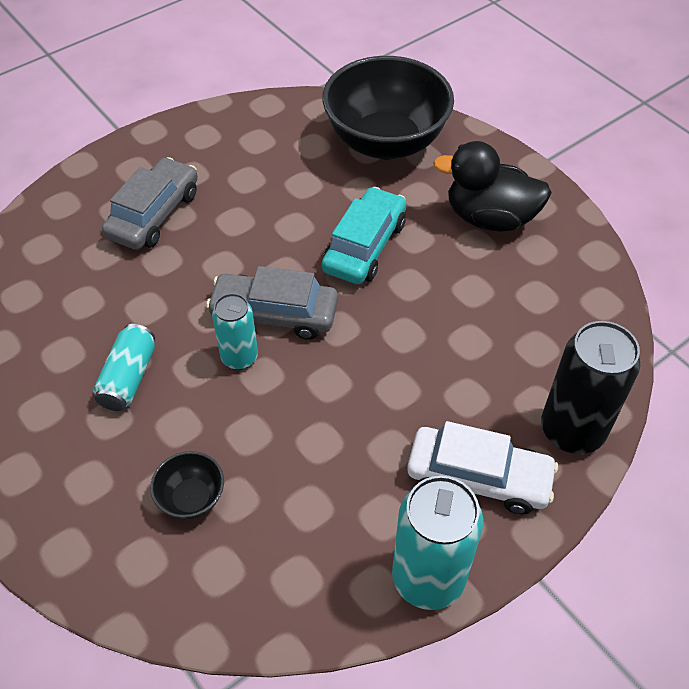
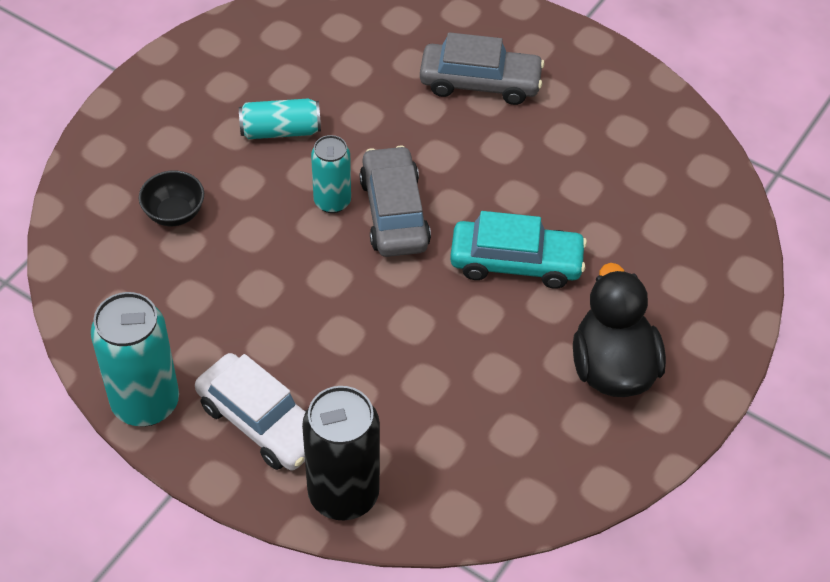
camera: 70 degrees right, 0 degrees up
(385, 142) = (686, 243): black bowl -> none
(478, 477) = (262, 422): white car -> white car turned 45 degrees counterclockwise

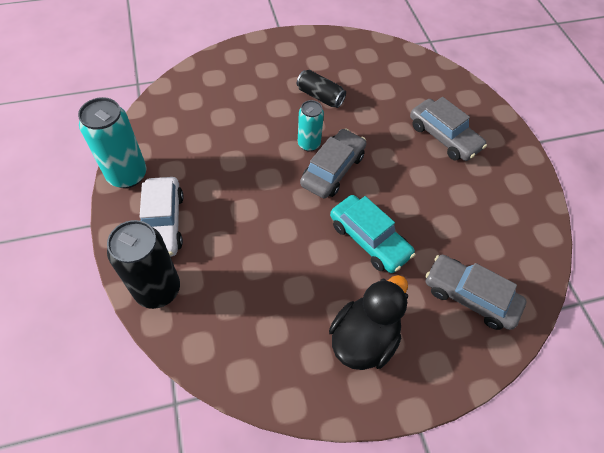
camera: 40 degrees right, 5 degrees up
(174, 213) = (233, 101): black bowl -> none
(280, 131) = (320, 96): turquoise can -> black can
(673, 245) = (469, 296): none -> grey car

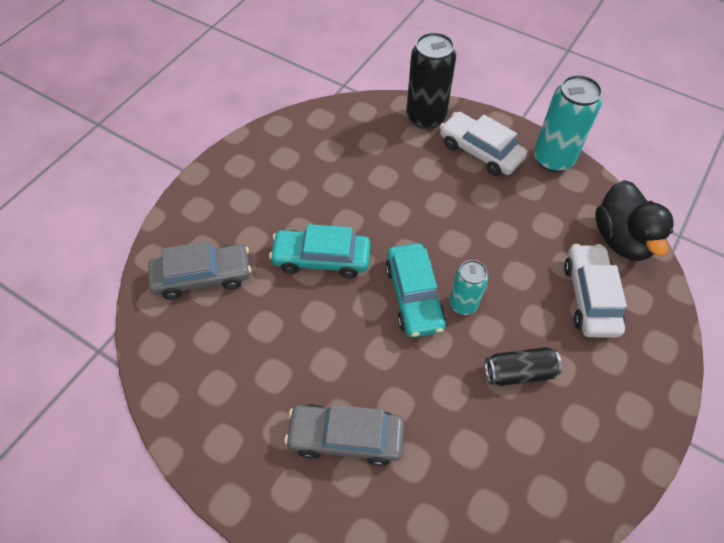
camera: 140 degrees right, 0 degrees up
(235, 95) = (590, 297): none -> white car
(333, 170) = (414, 296): grey car -> turquoise car
(364, 338) = (263, 189): black duck -> black duck (621, 239)

